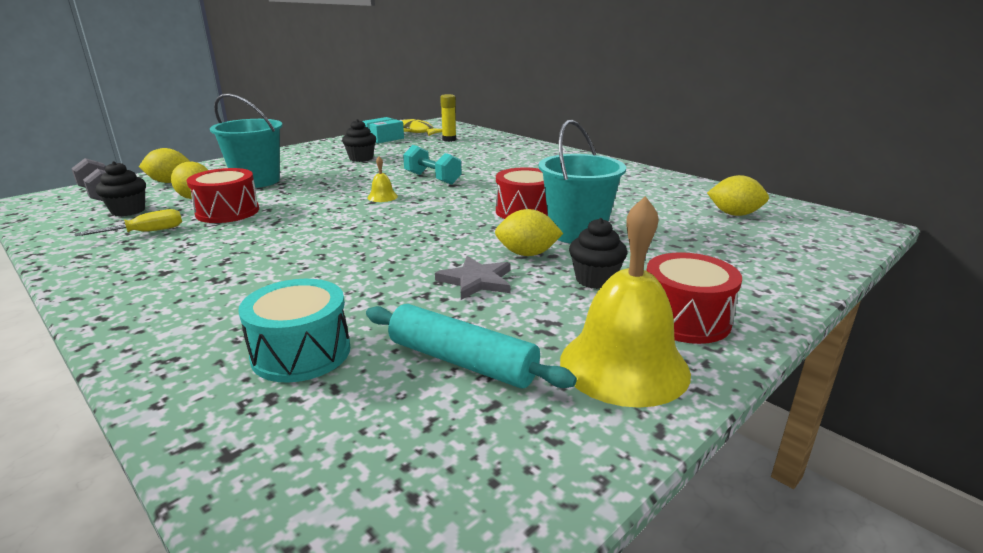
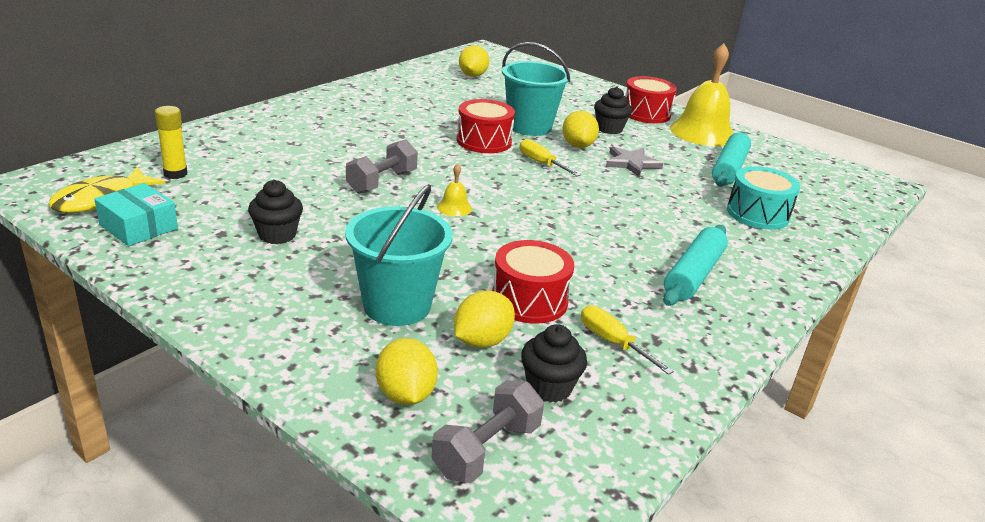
camera: 100 degrees left, 5 degrees up
(200, 278) = (693, 275): none -> turquoise rolling pin
(432, 178) = (382, 182): turquoise dumbbell -> grey dumbbell
(473, 232) = (541, 163): none -> yellow screwdriver

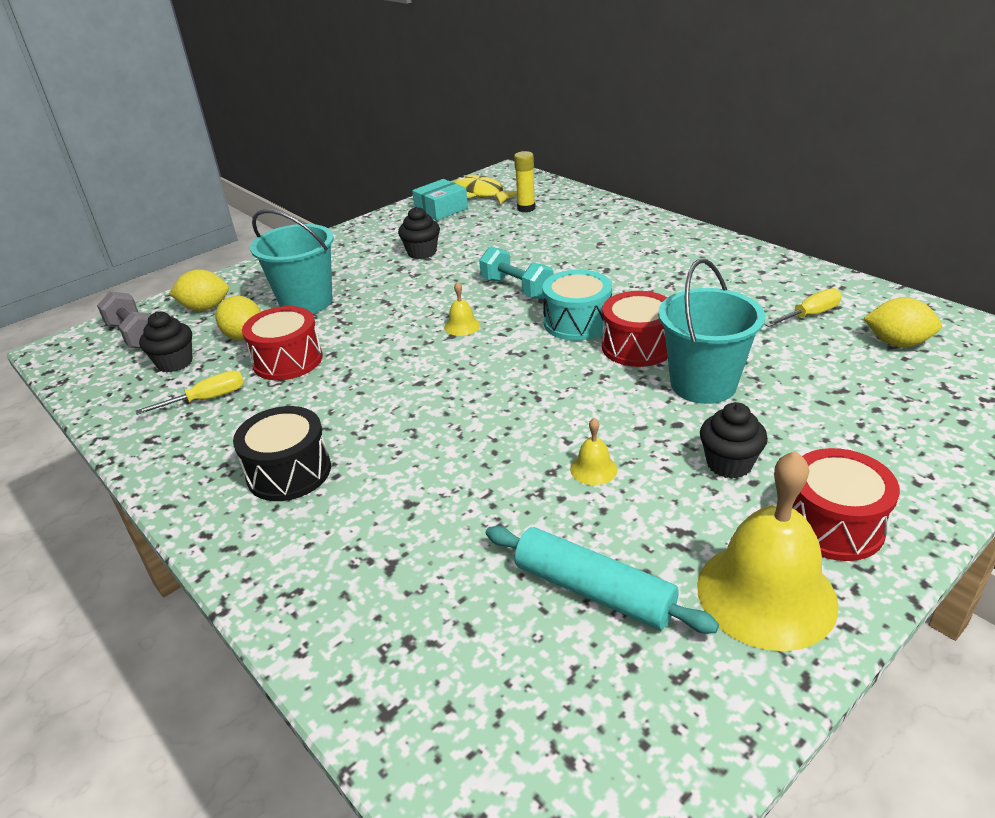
camera: 105 degrees right, 5 degrees up
(382, 182) = (516, 288): grey dumbbell -> turquoise dumbbell
(541, 163) = (579, 386): yellow screwdriver -> yellow screwdriver (810, 315)
(578, 145) = (647, 423): yellow lemon -> none
(631, 163) = (593, 469): grey star -> yellow bell
(693, 275) = (289, 472): turquoise rolling pin -> black drum
(757, 214) = (424, 581): turquoise drum -> turquoise drum (577, 322)

